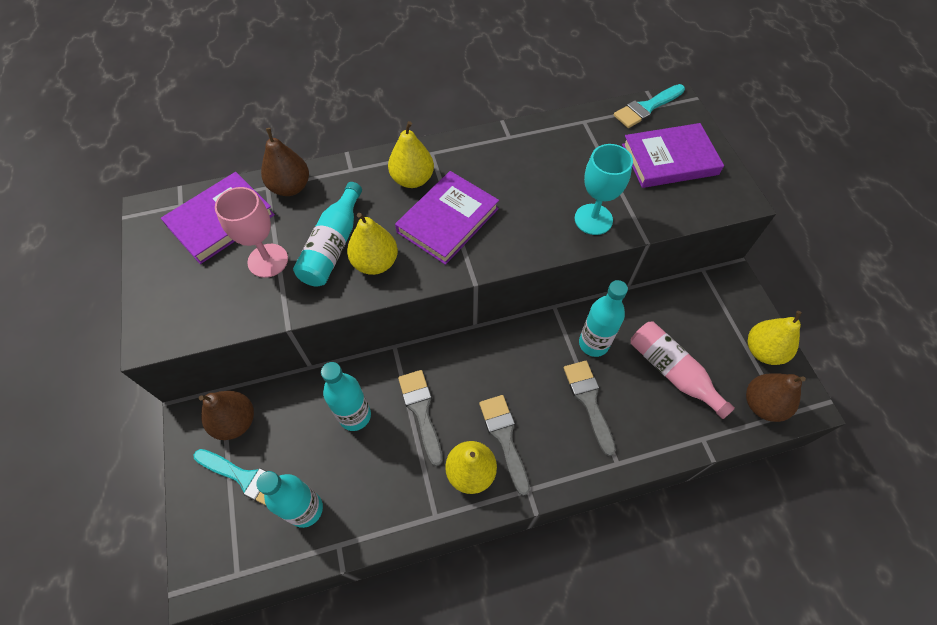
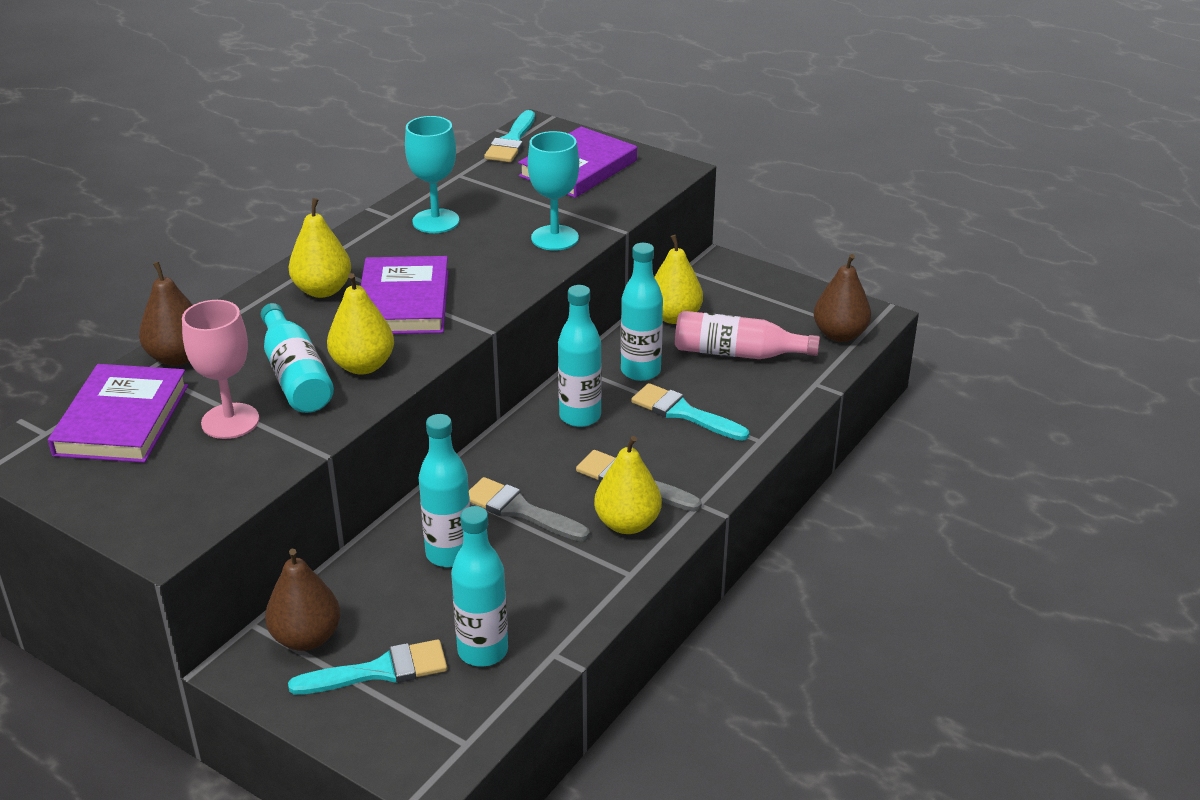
camera: 40 degrees left, 25 degrees down
(522, 357) = (580, 416): none -> turquoise bottle
(531, 157) = (436, 221): none -> turquoise goblet
(588, 401) = (683, 413): grey brush -> turquoise brush
(763, 351) = (801, 299): yellow pear -> yellow pear (674, 317)

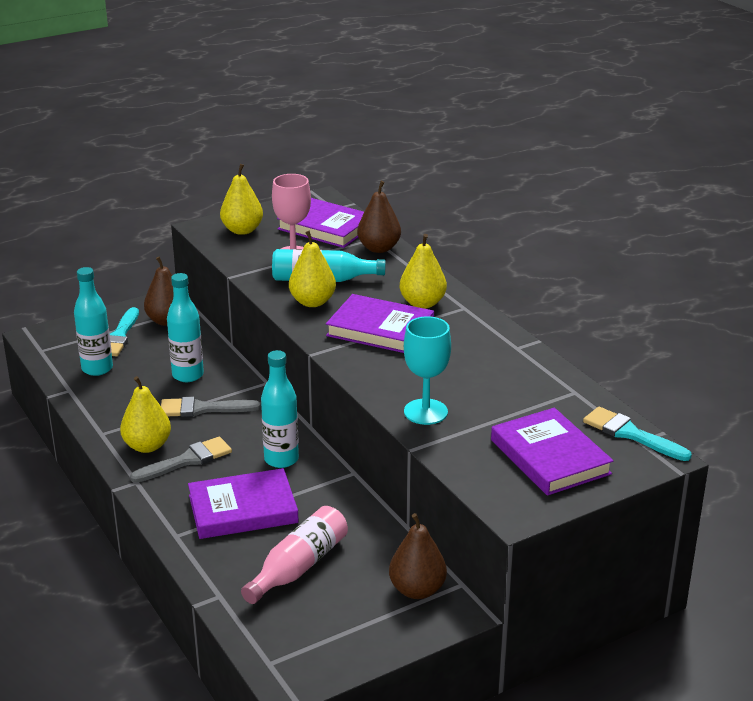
camera: 115 degrees right, 5 degrees down
(436, 221) = (495, 364): turquoise goblet -> none
(520, 510) = (202, 409): grey brush -> grey brush turned 150 degrees counterclockwise
(640, 371) = (315, 505): turquoise bottle -> none
(674, 317) = (382, 549): yellow pear -> yellow pear (242, 230)
(683, 413) = (243, 509): turquoise brush -> purple book
(839, 334) = (277, 643): brown pear -> brown pear (417, 590)

